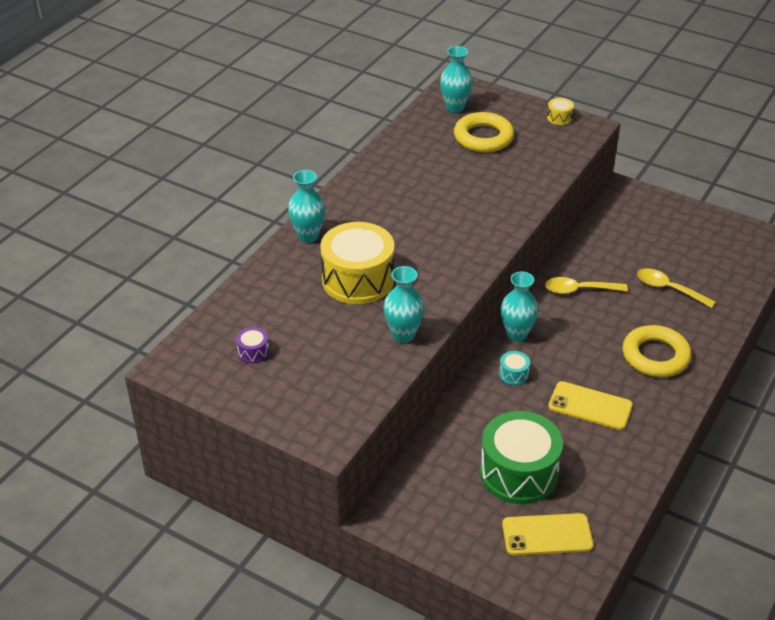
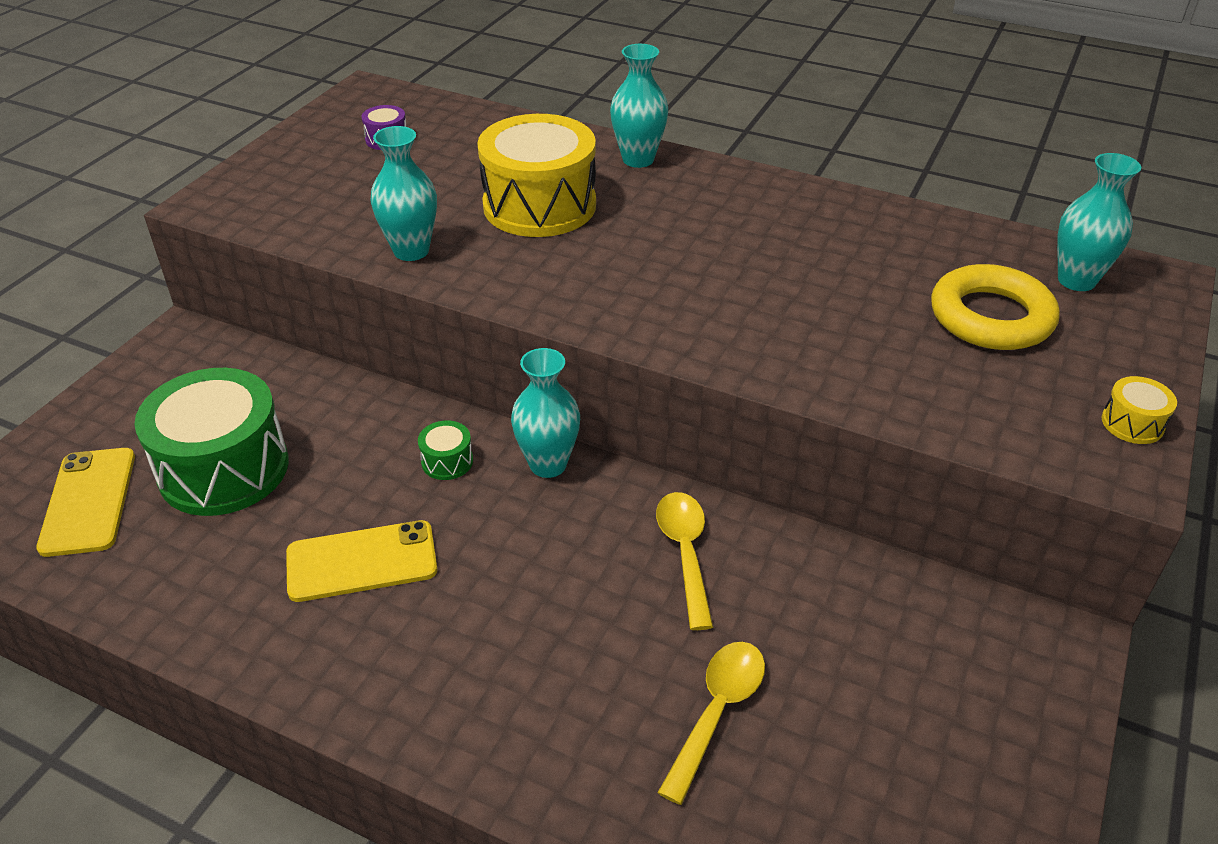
camera: 85 degrees right, 0 degrees up
(513, 374) = (447, 461): turquoise drum -> green drum
(590, 406) = (362, 561): yellow phone -> yellow phone turned 60 degrees clockwise
(655, 356) = (495, 672): yellow ring -> none

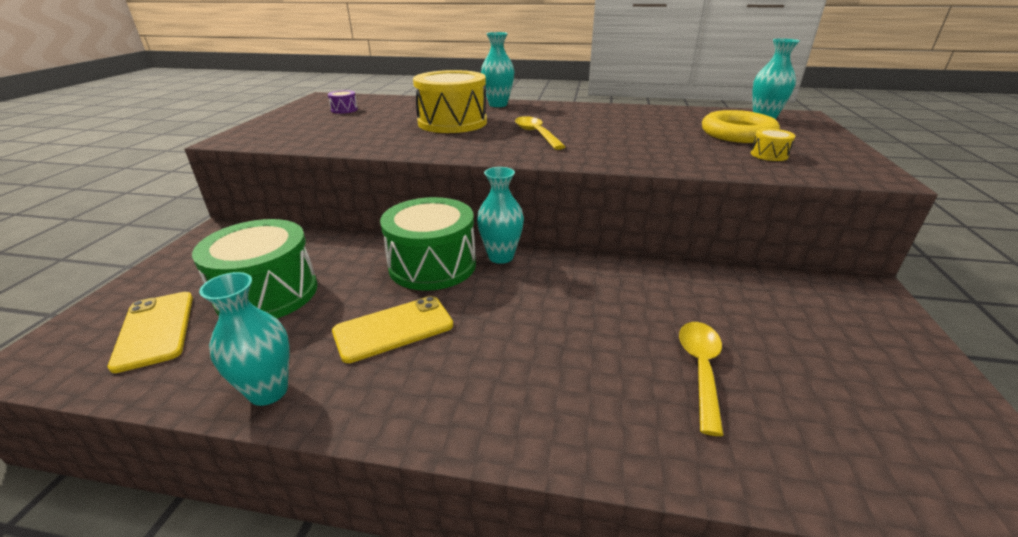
camera: 15 degrees left, 10 degrees down
(411, 251) = (381, 144): turquoise vase -> turquoise vase (268, 391)
(447, 461) = (432, 265): green drum -> green drum, size x2.44
(685, 553) = (616, 286): yellow spoon -> yellow spoon (536, 134)
(1132, 423) = (855, 159): yellow drum -> yellow drum (769, 155)

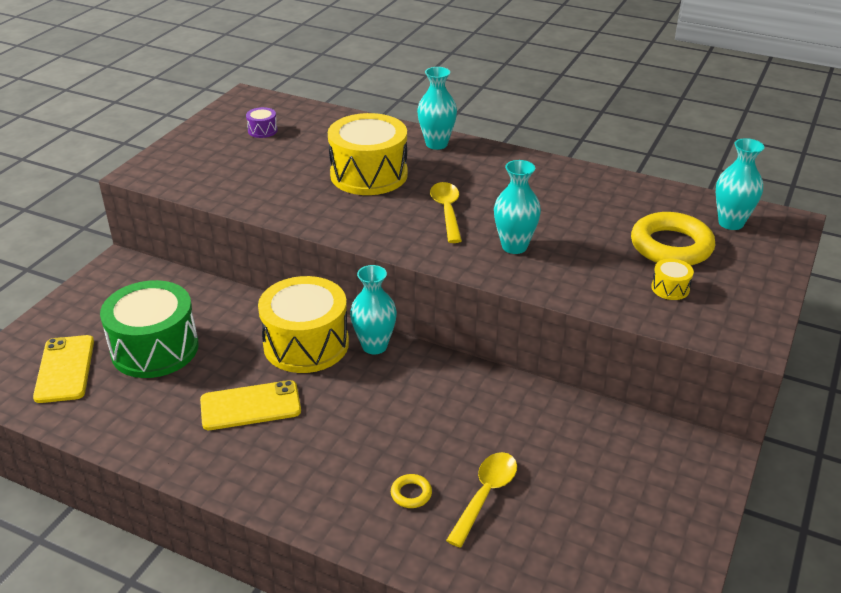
camera: 15 degrees right, 5 degrees up
(268, 391) = (144, 441): turquoise vase -> turquoise vase (514, 246)
(432, 265) = (306, 344): green drum -> yellow drum
(621, 385) = (411, 494): none -> yellow ring

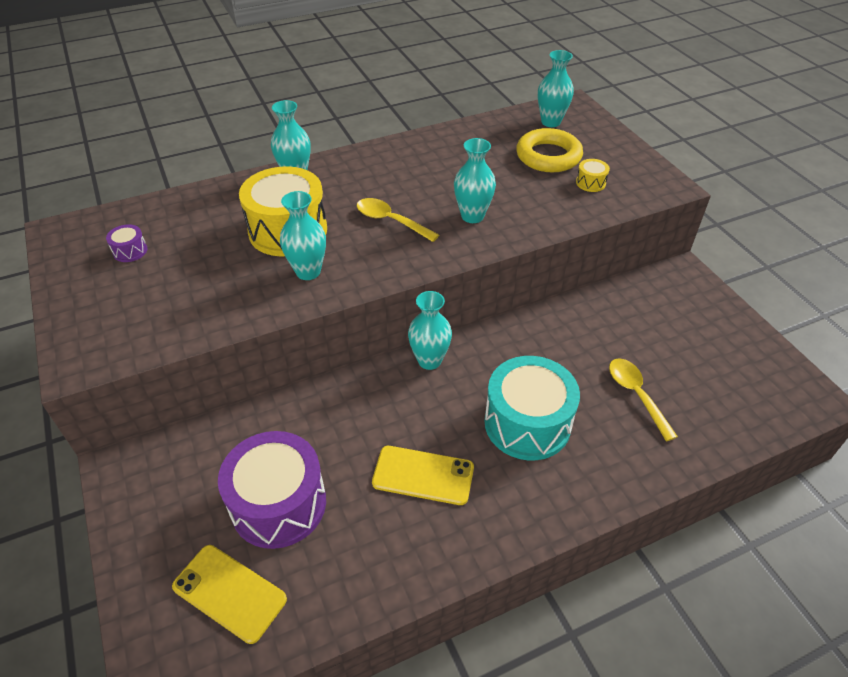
camera: 50 degrees left, 10 degrees up
(155, 349) = (278, 504): green drum -> purple drum
(250, 406) = (423, 475): yellow phone -> yellow phone turned 75 degrees clockwise
(306, 344) = (384, 398): yellow drum -> none
(335, 206) = (308, 272): none -> turquoise vase
(368, 438) = (527, 423): none -> turquoise drum
(411, 494) = (604, 433): yellow ring -> none

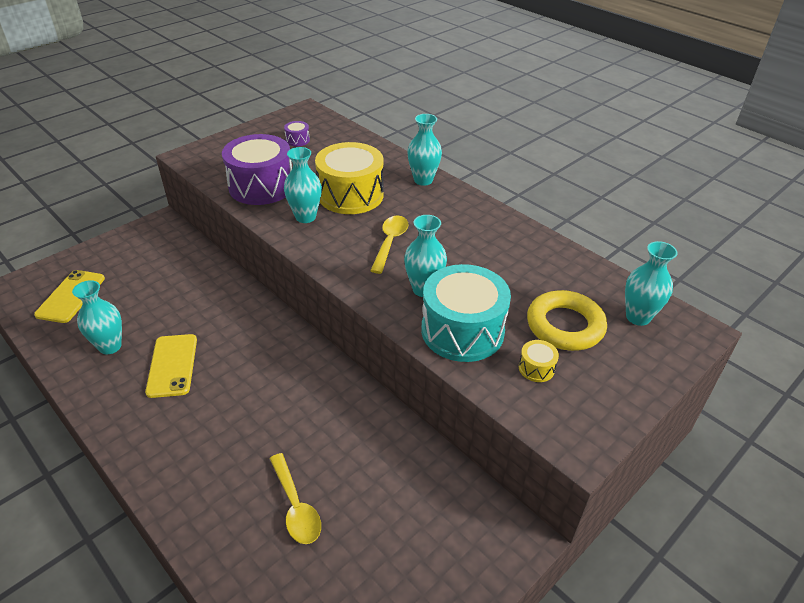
camera: 70 degrees right, 5 degrees down
(278, 504) = (139, 297): purple drum -> purple drum (261, 186)
(429, 360) = (295, 341): turquoise vase -> turquoise vase (110, 346)
(527, 423) = (239, 422): turquoise drum -> turquoise drum (462, 331)
(636, 395) = (296, 507): yellow spoon -> yellow spoon turned 105 degrees clockwise

